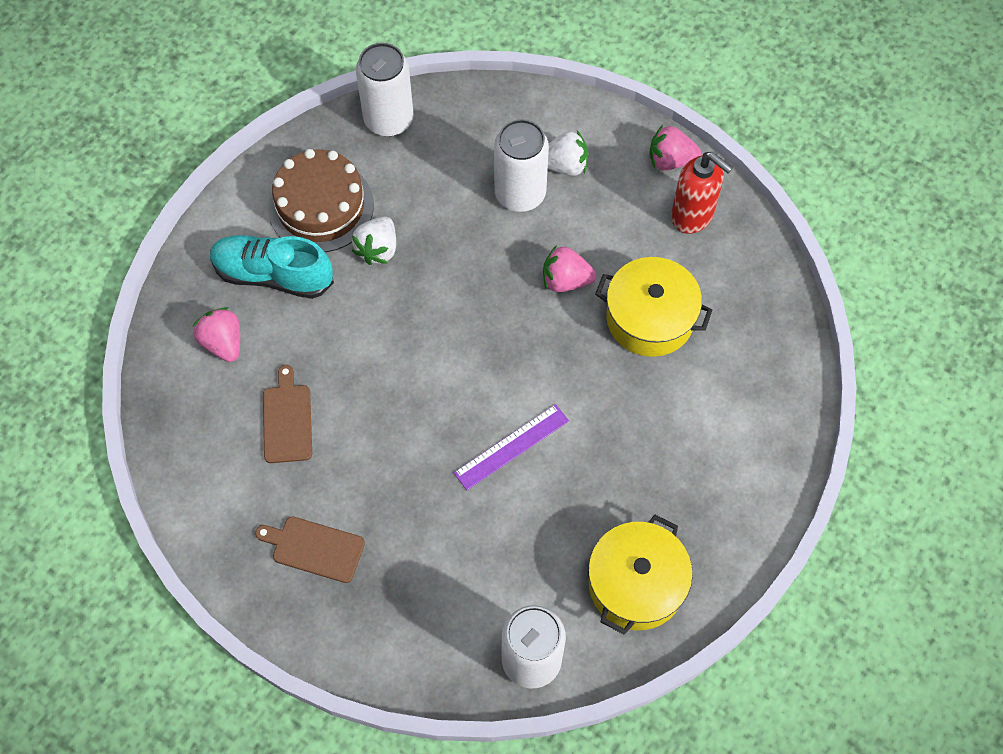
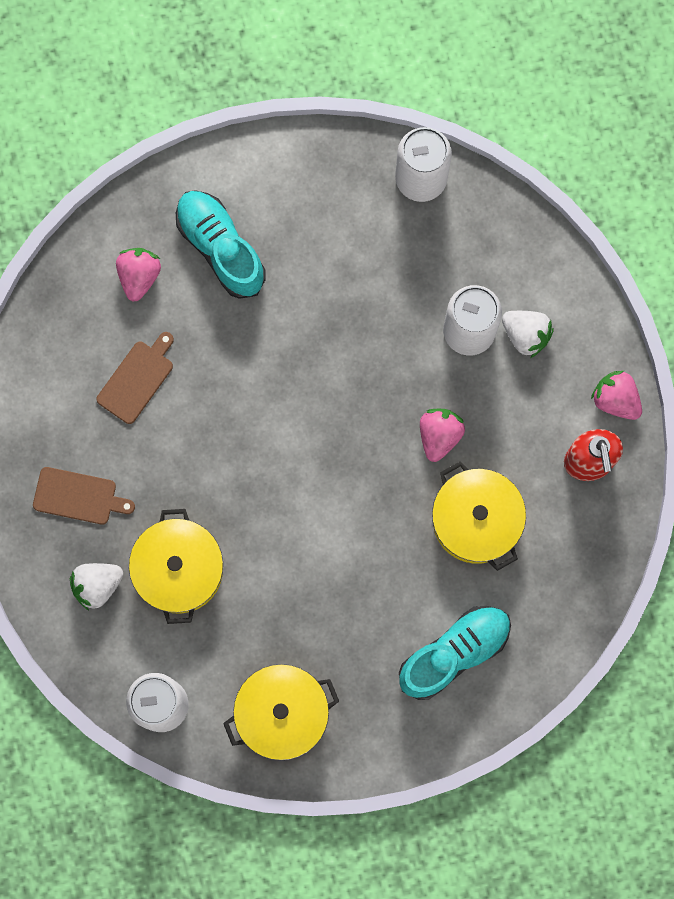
camera: 40 degrees right, 15 degrees up
(314, 548) = (78, 496): brown cutting board -> brown cutting board turned 135 degrees clockwise
(321, 206) = (304, 216): brown cake -> none
(378, 249) = (317, 290): white strawberry -> white strawberry (97, 585)
(450, 539) = (179, 569): none -> yellow pot
(511, 447) = (282, 536): purple ruler -> none
(565, 280) = (439, 435): pink strawberry -> pink strawberry turned 60 degrees clockwise
(725, 427) = (454, 653): none -> turquoise shoe

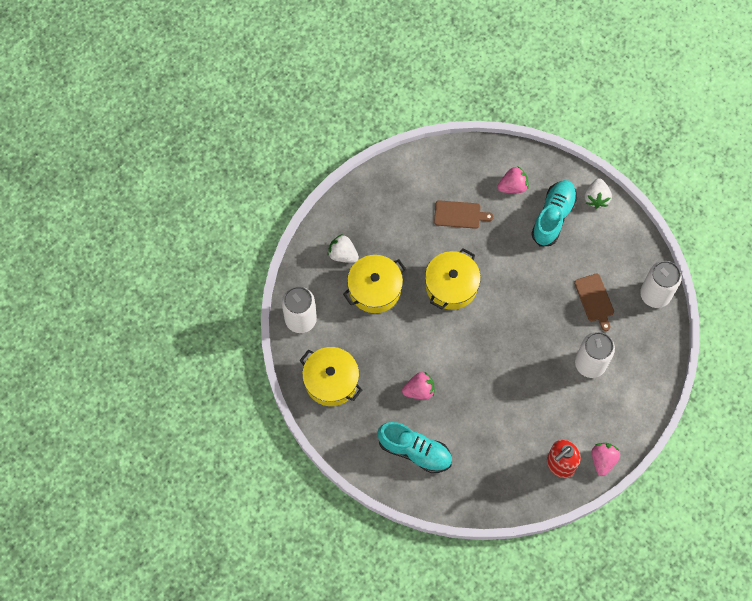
camera: 60 degrees right, 10 degrees down
(78, 496) = (382, 220): brown cutting board -> brown cutting board (594, 300)
(439, 435) = (525, 379): pink strawberry -> pink strawberry (419, 390)
(476, 520) = (492, 423): yellow pot -> yellow pot (451, 285)
(526, 335) = (607, 394): white strawberry -> white strawberry (596, 198)

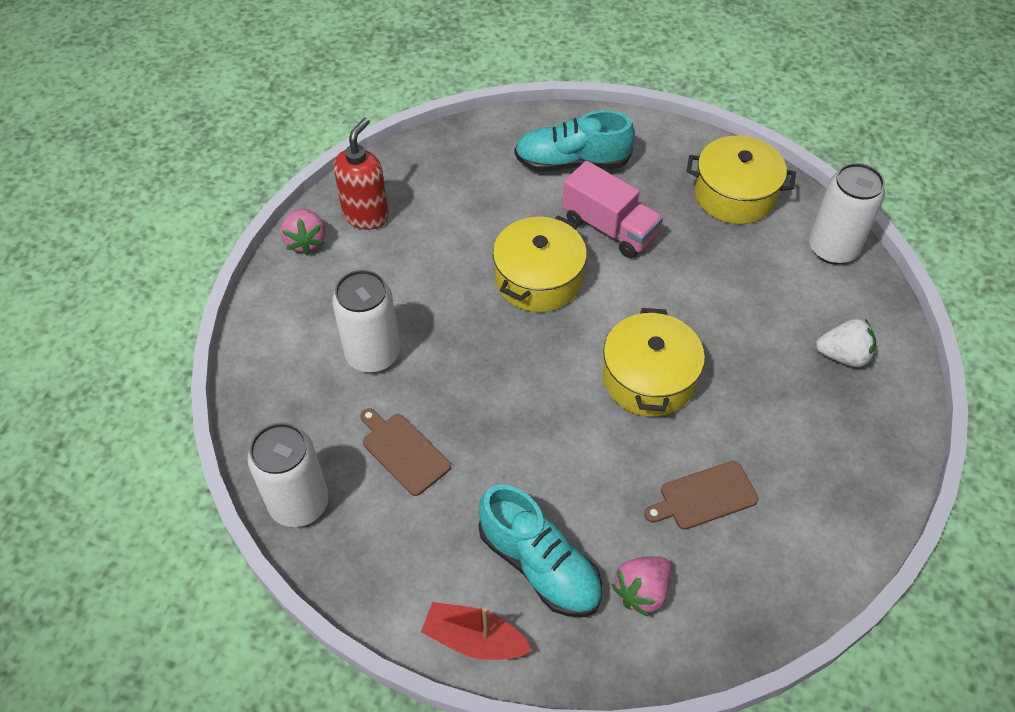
camera: 155 degrees right, 15 degrees down
(375, 289) = (760, 327): yellow pot -> yellow pot (538, 279)
(419, 390) = (609, 228): pink strawberry -> pink truck
(553, 217) = (539, 565): turquoise shoe -> turquoise shoe turned 45 degrees counterclockwise
(596, 198) = (474, 639): white strawberry -> red boat

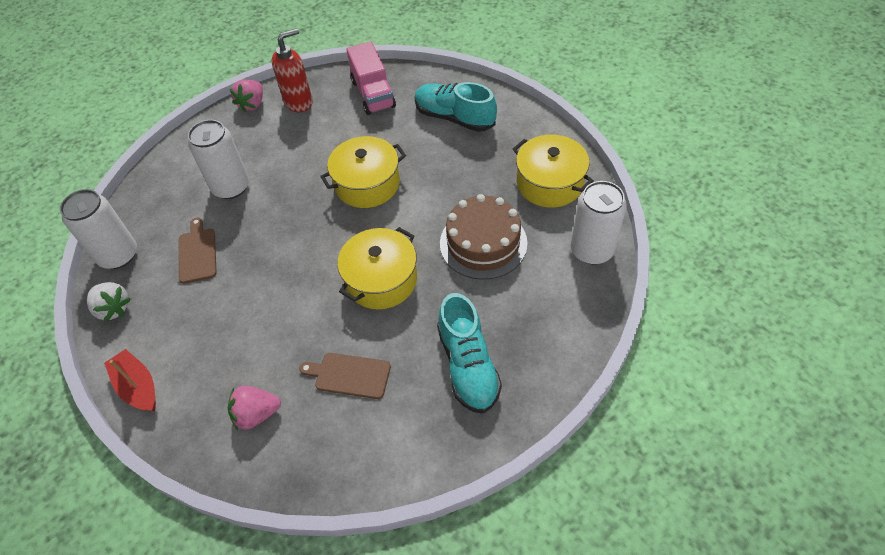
camera: 35 degrees right, 0 degrees up
(539, 565) = (212, 363): turquoise shoe -> turquoise shoe (468, 365)
(609, 228) = (442, 170): pink truck -> pink truck (373, 94)
(721, 289) = (483, 243): none -> brown cake
(843, 356) = (532, 329): white strawberry -> white strawberry (113, 308)

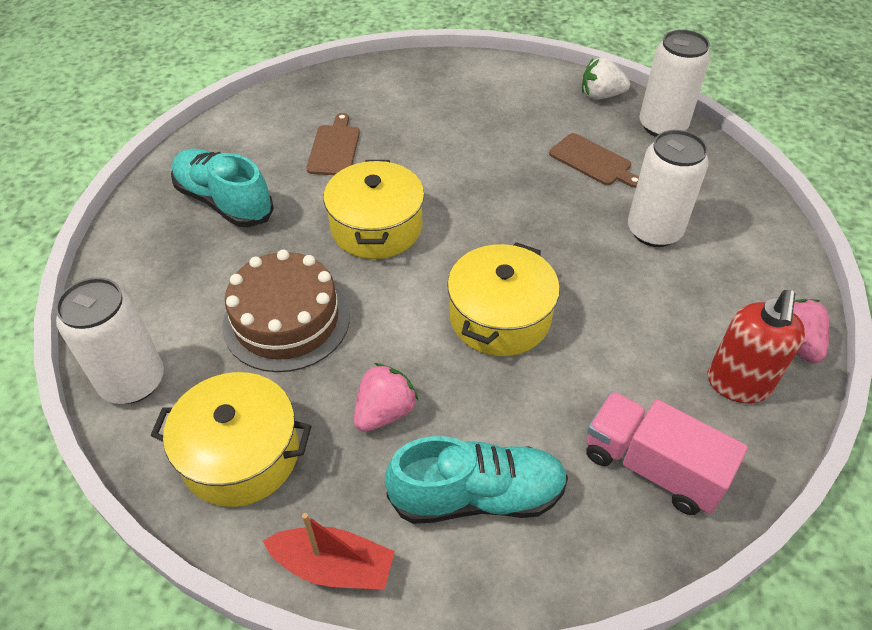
camera: 140 degrees right, 5 degrees down
(138, 386) = (504, 70): red boat -> red boat (333, 566)
(256, 414) = (389, 96): pink strawberry -> pink strawberry (384, 412)
(349, 375) = (334, 148): brown cutting board -> brown cutting board turned 60 degrees counterclockwise

